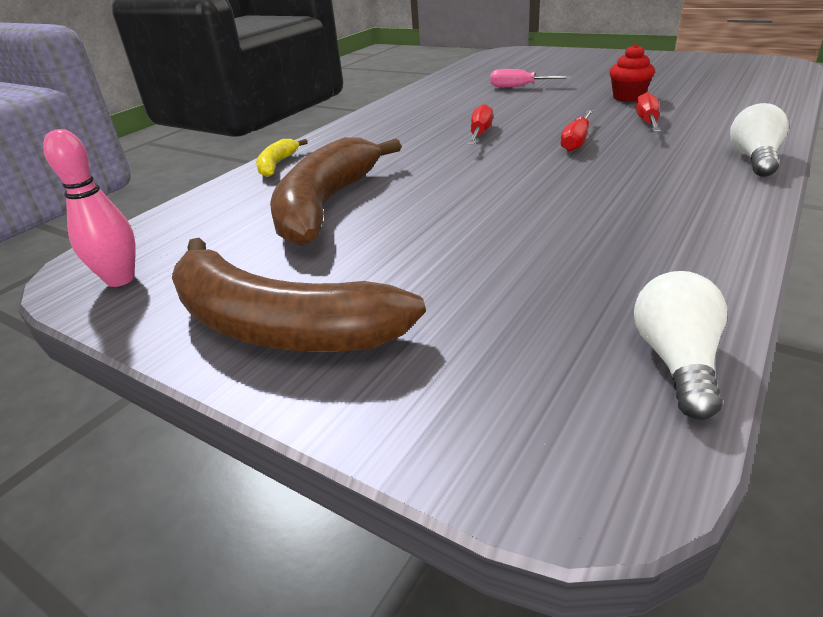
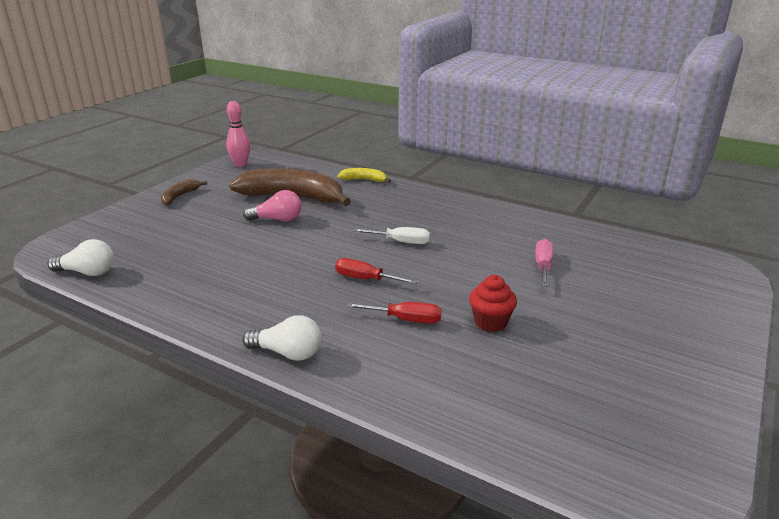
camera: 85 degrees right, 5 degrees down
(277, 326) = (180, 196): brown banana -> brown banana, size x0.46
(414, 206) = (277, 219): none -> pink light bulb
(480, 133) = (401, 242): red screwdriver -> white screwdriver

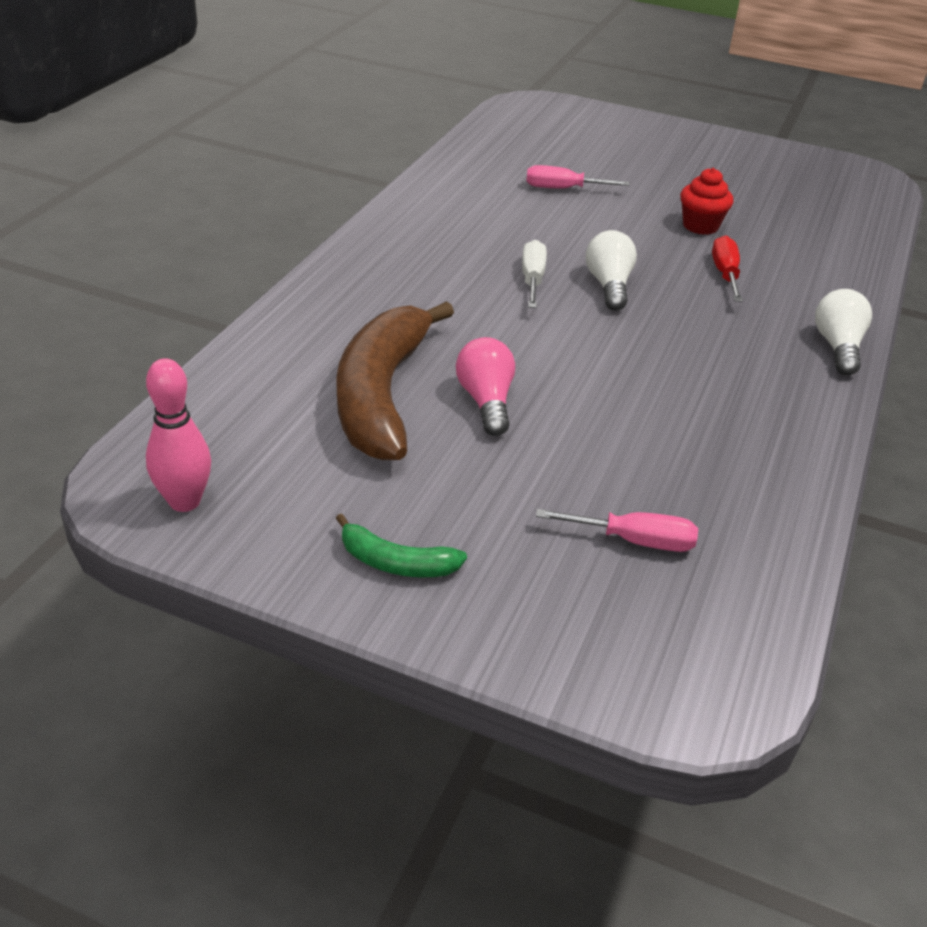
camera: 100 degrees left, 10 degrees up
(87, 272) = (768, 597): white light bulb -> white light bulb (609, 286)
(151, 244) = (634, 541): none -> pink screwdriver
(180, 196) = (396, 563): brown banana -> green banana
(364, 180) = (288, 320): yellow banana -> none
(365, 279) = (649, 303): red screwdriver -> none

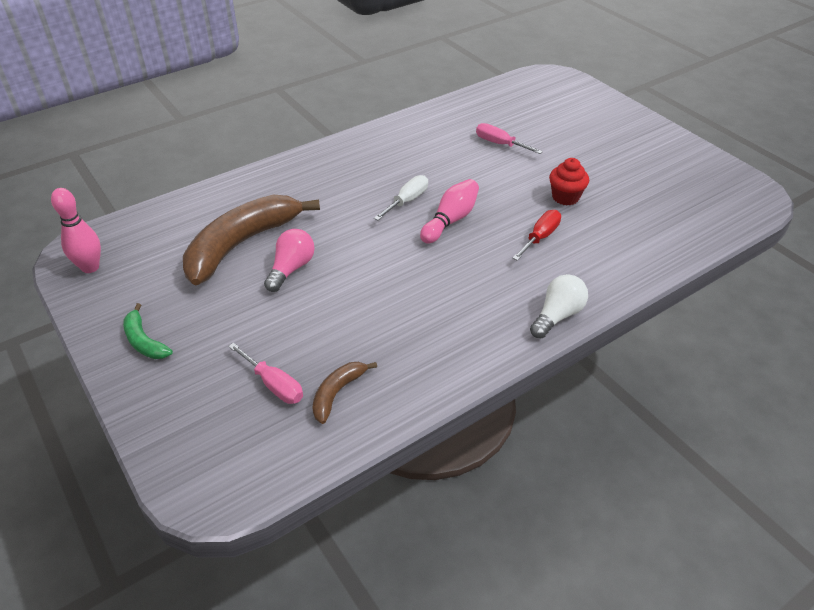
camera: 35 degrees right, 5 degrees up
(609, 286) = (450, 220): white light bulb -> pink bowling pin
(718, 518) = (337, 393): none -> brown banana

